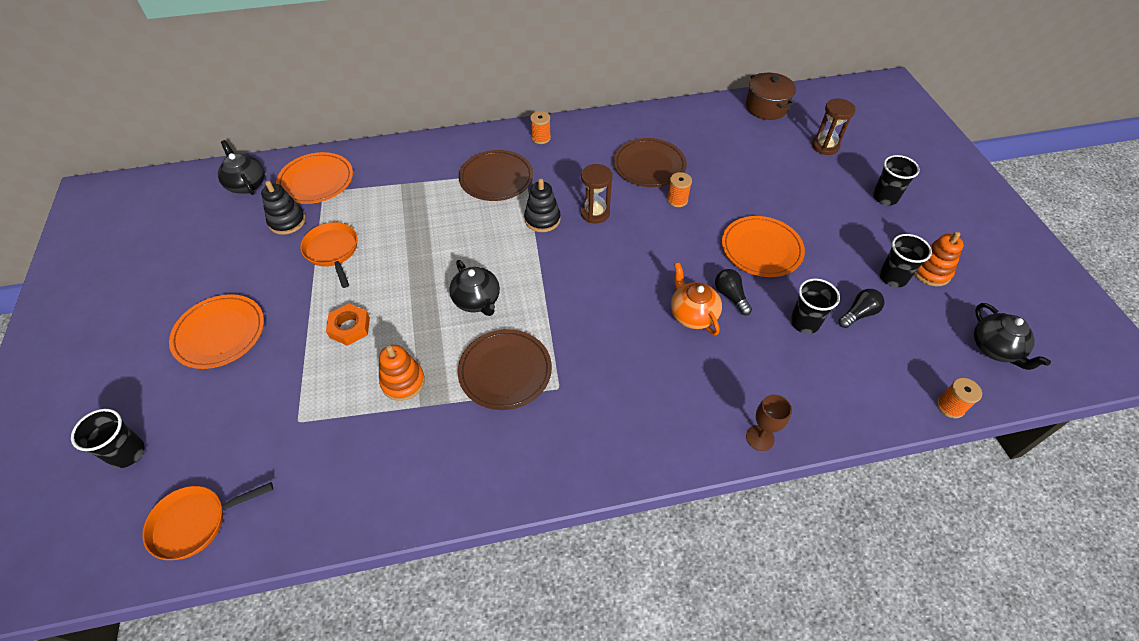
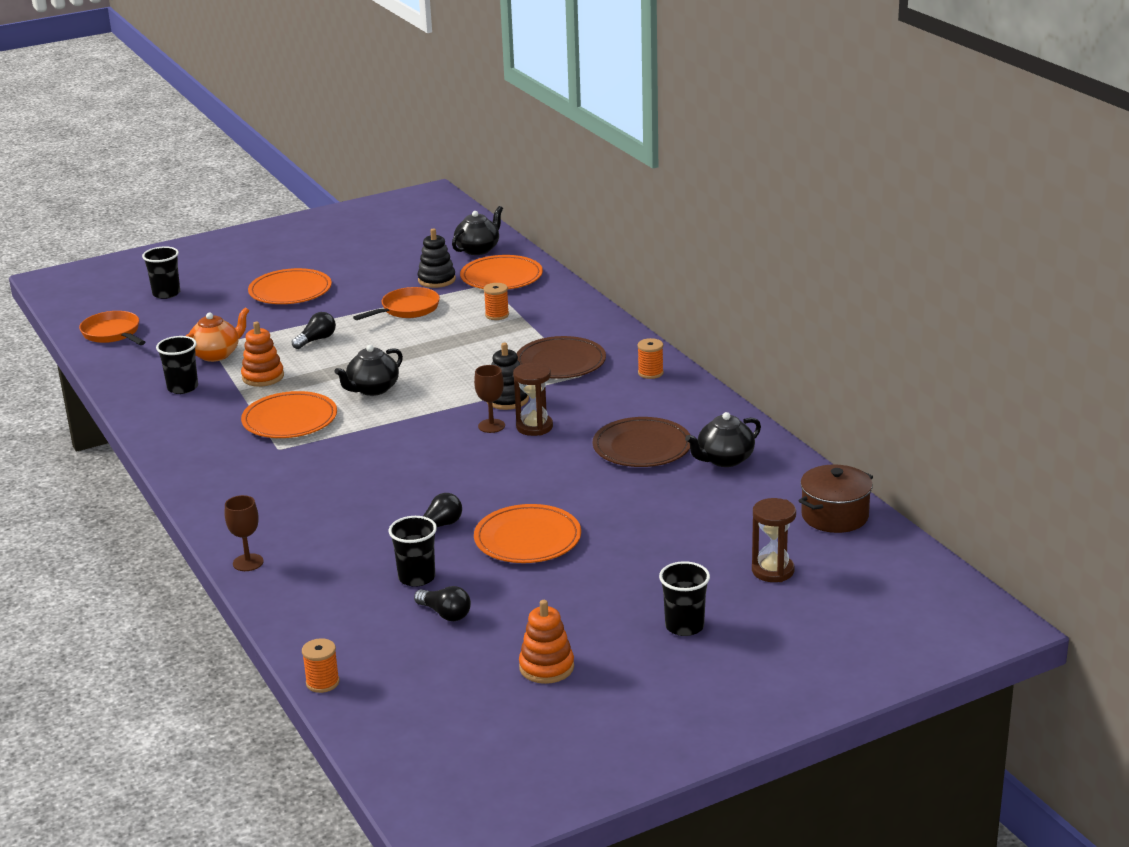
camera: 75 degrees right, 25 degrees down
(349, 327) = (316, 340): orange nut -> black light bulb
(505, 371) = (290, 420): brown plate -> orange plate
(582, 236) = (491, 426): none -> brown goblet
(677, 200) = (587, 474): orange spool -> orange spool (497, 315)
(692, 314) = (400, 506): orange teapot -> orange teapot (216, 354)
(892, 277) = (521, 637): black cup -> black cup (182, 388)
(995, 349) = (426, 718): black teapot -> black teapot (724, 459)

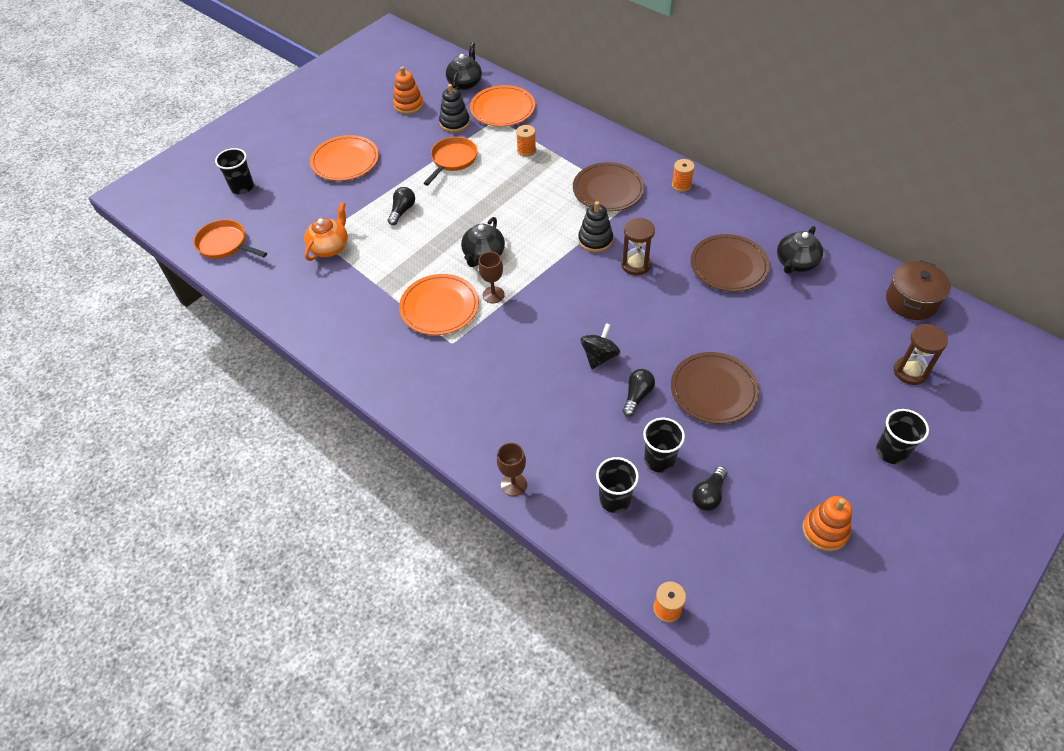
camera: 20 degrees left, 25 degrees up
(182, 388) = (326, 293): black cup -> black cup (614, 499)
(263, 377) = (385, 263): orange stacking toy -> orange stacking toy (408, 105)
(426, 489) = (599, 356): none -> black spinning top
(445, 614) = (709, 495): black light bulb -> black light bulb turned 105 degrees clockwise
(491, 426) = (602, 272): brown goblet -> brown goblet (493, 295)
(527, 539) = (713, 390): orange plate -> brown plate

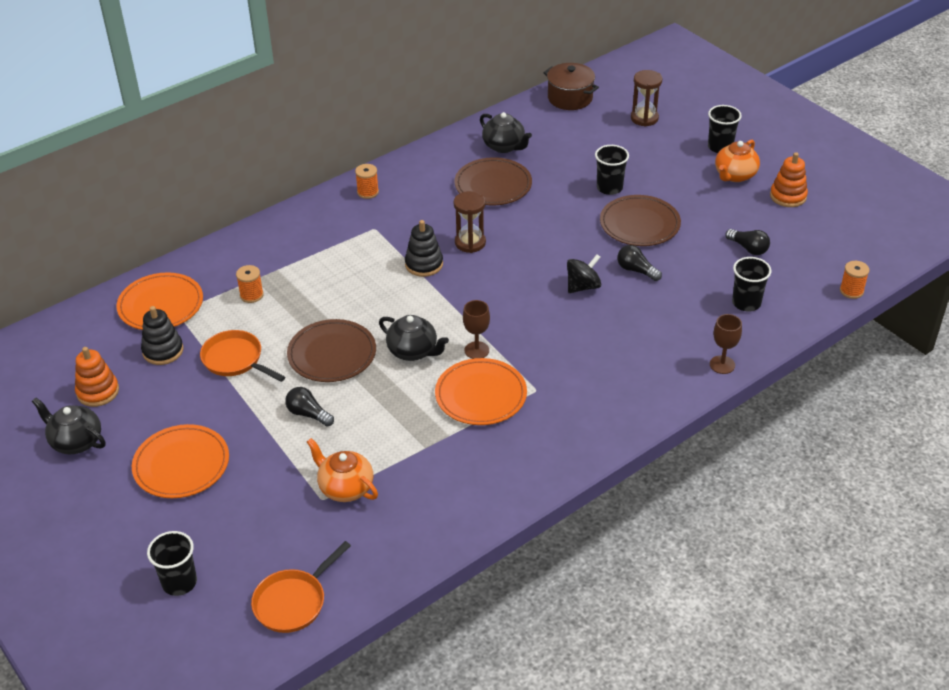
camera: 80 degrees left, 10 degrees down
(465, 83) = (85, 333): black teapot -> black teapot (76, 441)
(599, 356) = (583, 286): black spinning top -> black spinning top turned 105 degrees clockwise
(608, 190) = (350, 243): brown plate -> brown plate (332, 354)
(659, 460) = (709, 269): black cup -> black cup (609, 188)
(841, 471) = (735, 175): none -> orange teapot

